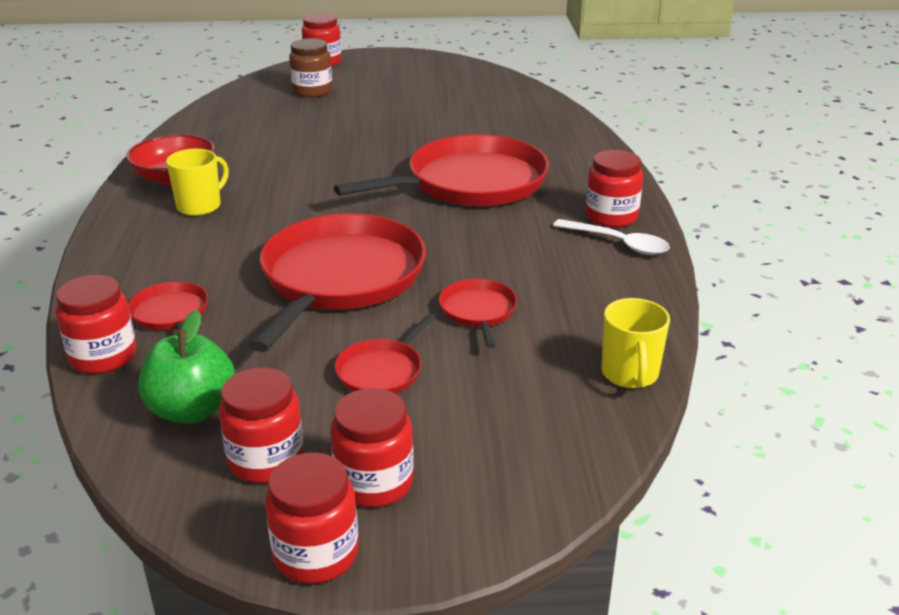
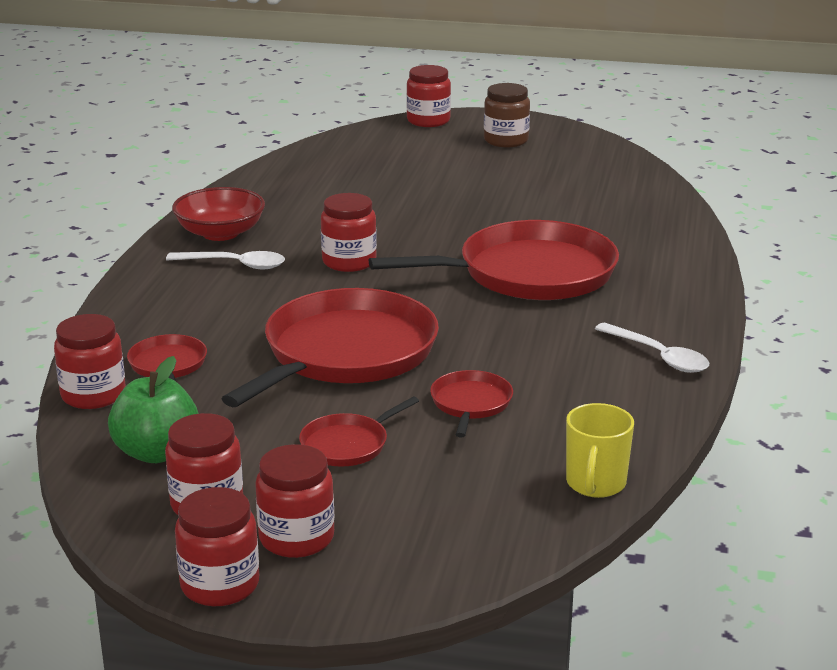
camera: 15 degrees right, 5 degrees down
(200, 206) = (234, 265): yellow mug -> white spoon
(312, 91) = (402, 153): brown jar -> brown jar (506, 140)
(611, 217) = (667, 327): red jar -> red jar (349, 262)

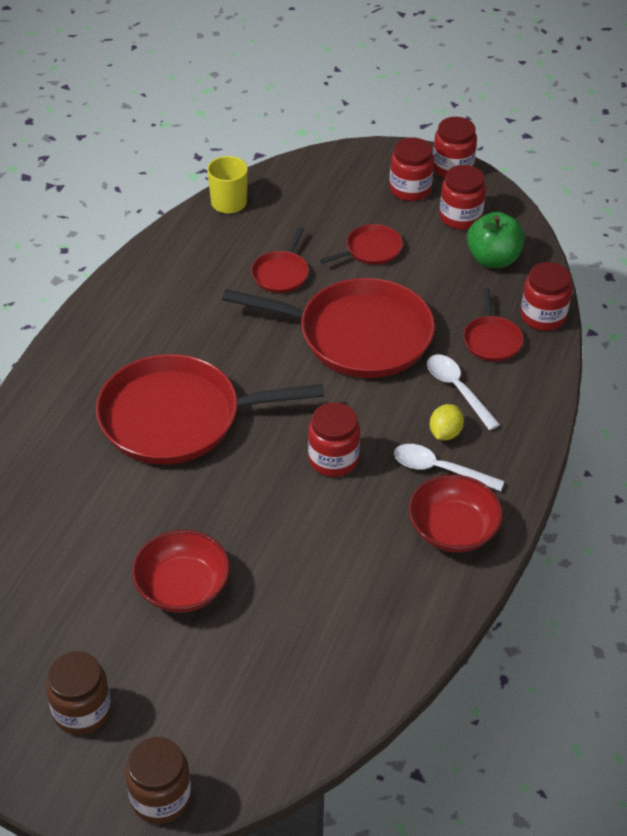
camera: 170 degrees left, 20 degrees up
(229, 288) = (445, 433): none -> yellow lemon
(345, 353) = (358, 335): red pan -> red pan turned 120 degrees counterclockwise
(428, 121) = (161, 797): red jar -> brown jar
(461, 188) = (182, 587): none -> red bowl
(658, 356) = (128, 301): white spoon -> white spoon (457, 389)

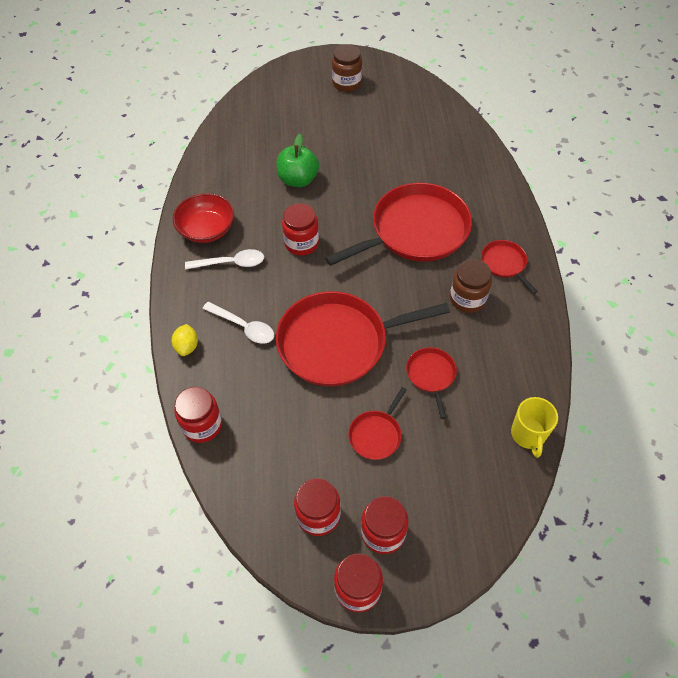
camera: 155 degrees right, 10 degrees up
(161, 797) = (288, 69): brown jar -> brown jar (467, 299)
(182, 587) = (340, 145): red bowl -> none
(445, 433) = (238, 290): yellow lemon -> yellow lemon (187, 346)
(491, 340) = (235, 382): red pan -> red pan (504, 264)
(493, 259) = (267, 473): green apple -> green apple (298, 180)

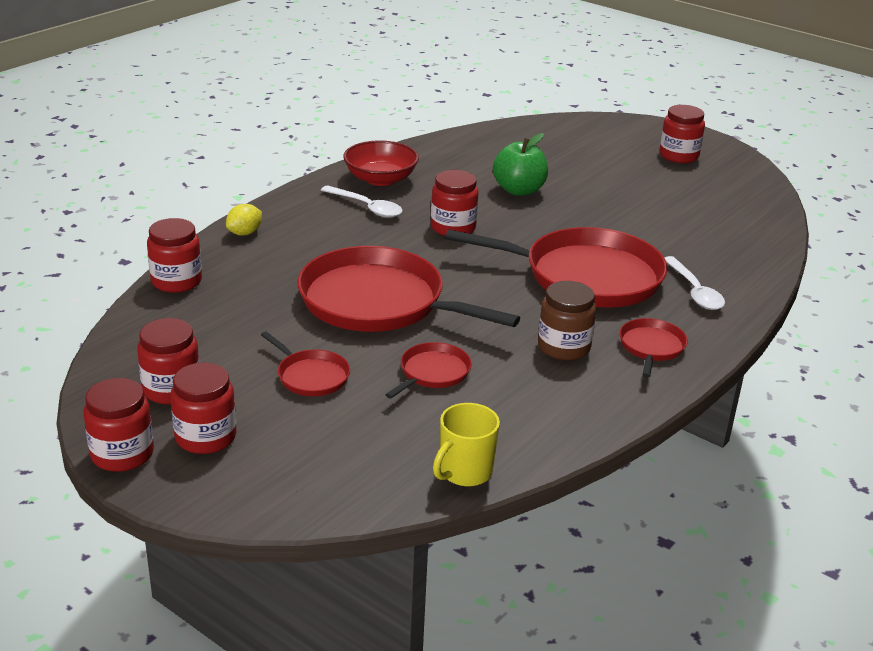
camera: 40 degrees right, 25 degrees down
(244, 327) = (311, 248): white spoon -> white spoon (694, 291)
(347, 83) = (678, 156): brown jar -> red jar
(376, 434) = (311, 376): red pan -> red pan turned 120 degrees counterclockwise

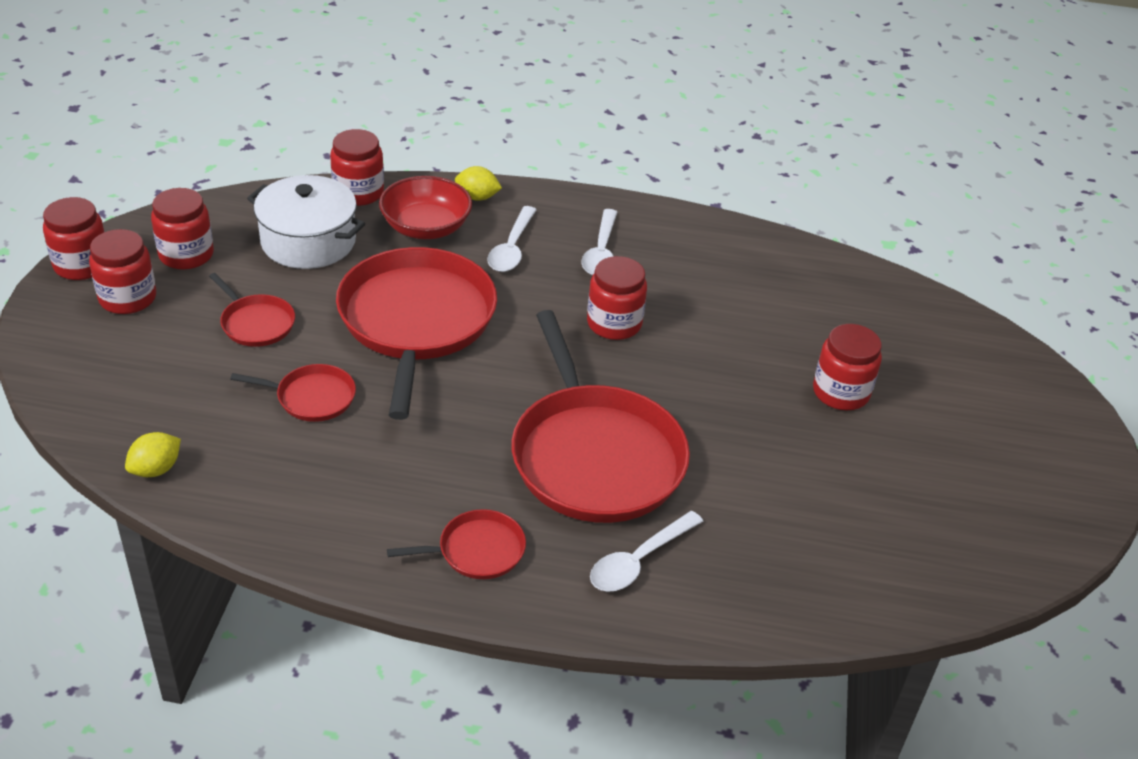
camera: 60 degrees right, 10 degrees up
(220, 322) = (308, 241): none -> white pot
(311, 376) = (256, 323): red pan -> red pan turned 60 degrees counterclockwise
(326, 238) = (512, 248): none -> white spoon
(380, 179) = (673, 240): red bowl -> red bowl (426, 227)
(464, 472) = (156, 469): yellow mug -> yellow lemon
(519, 190) = (753, 346): green apple -> none
(564, 347) = (425, 478): brown jar -> none
(678, 156) = (1008, 462): red jar -> red jar (840, 392)

